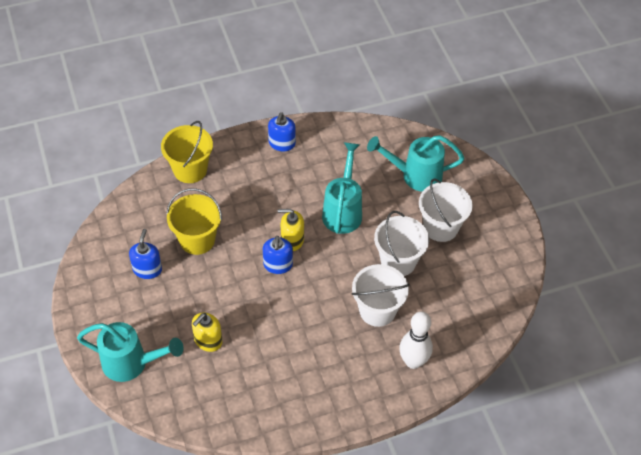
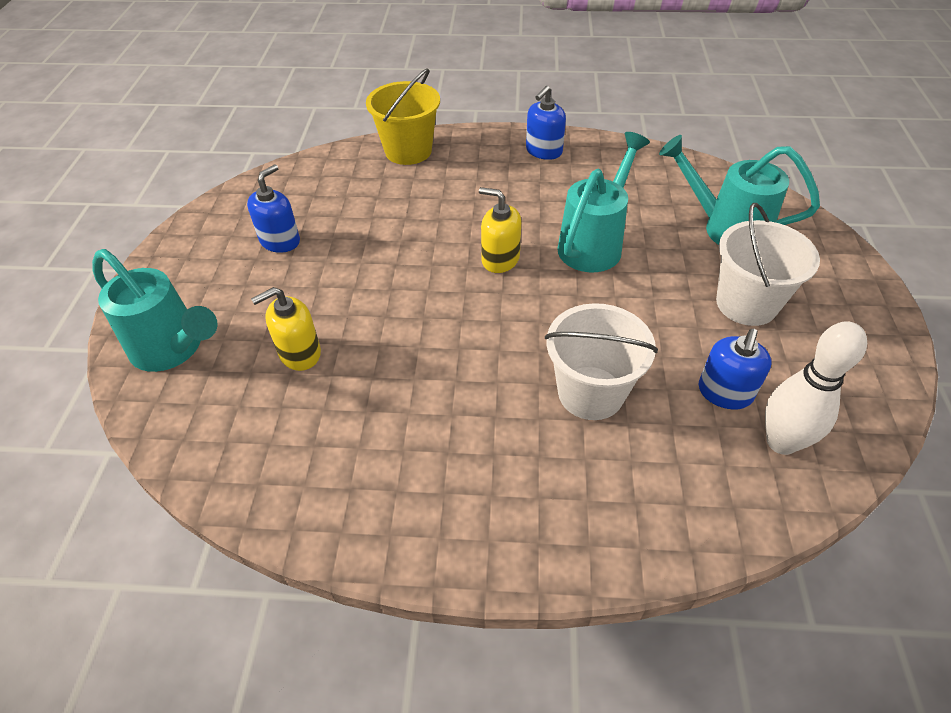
camera: 25 degrees right, 5 degrees down
(197, 240) = (368, 225): yellow bucket -> none
(278, 265) = (462, 284): blue soap dispenser -> blue soap dispenser (724, 392)
(398, 261) = (655, 331): white bucket -> none
(413, 361) = (623, 498): white bowling pin -> white bowling pin (781, 442)

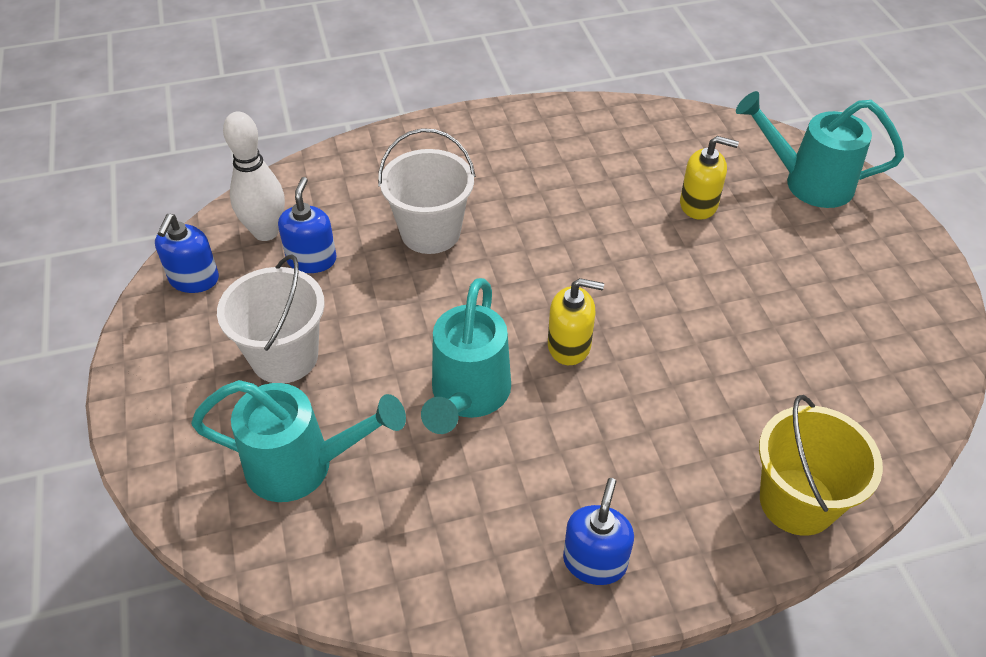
camera: 160 degrees right, 0 degrees up
(280, 241) = (826, 307): blue soap dispenser -> blue soap dispenser (194, 279)
(299, 353) = (698, 204): yellow soap dispenser -> yellow soap dispenser turned 60 degrees clockwise

